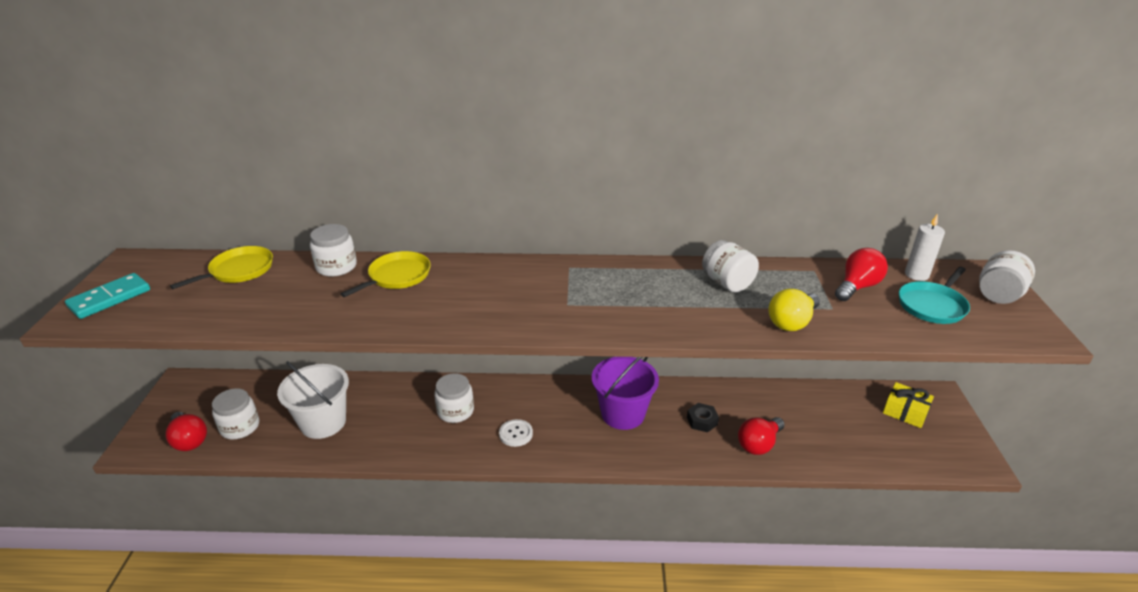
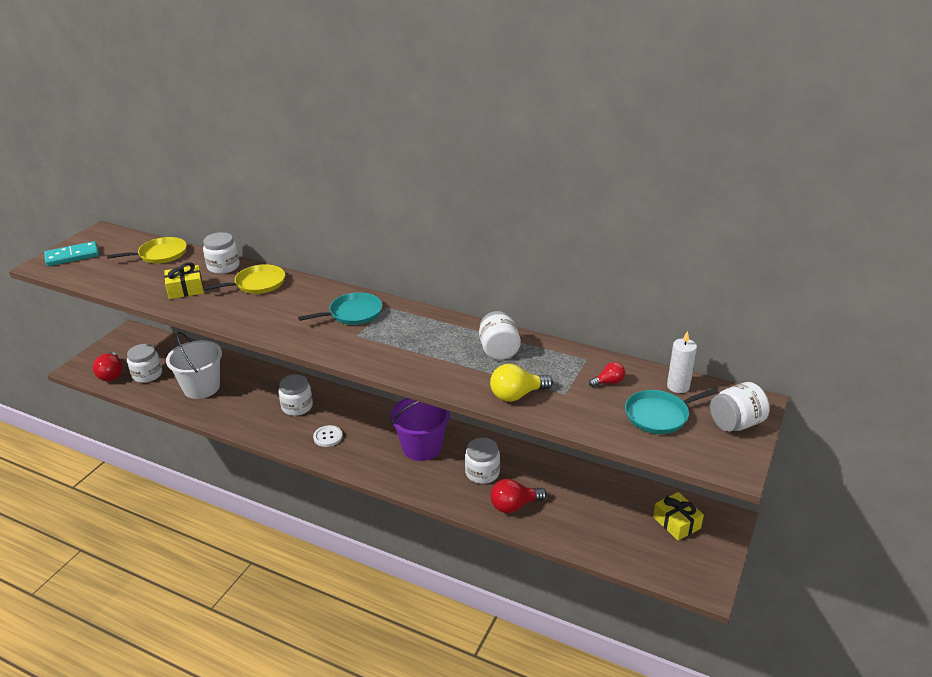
camera: 25 degrees right, 0 degrees up
(310, 303) = (185, 289): none -> yellow gift
(540, 282) = (353, 313): none -> turquoise pan
(702, 421) = (482, 473): black nut -> white jar
(857, 287) = (608, 382): red light bulb -> red light bulb, size x0.58

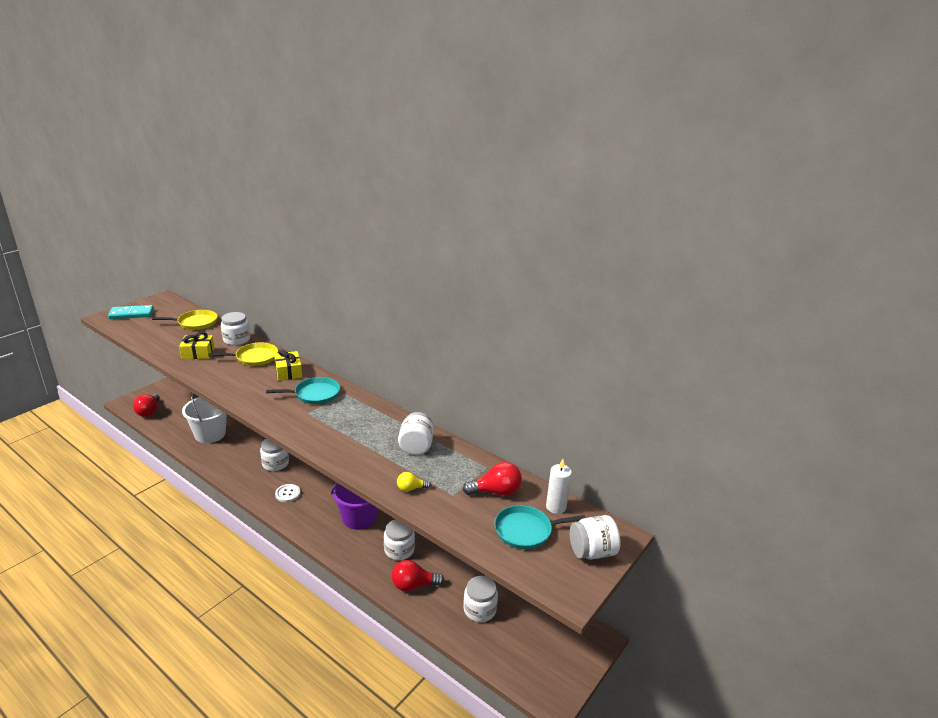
camera: 10 degrees right, 5 degrees down
(147, 374) = (175, 416): white jar -> white jar (479, 609)
(517, 395) = (411, 488): yellow light bulb -> yellow light bulb, size x0.58
(608, 382) = (496, 492): red light bulb -> red light bulb, size x1.71
(676, 522) = (549, 631): yellow gift -> yellow gift (288, 372)

